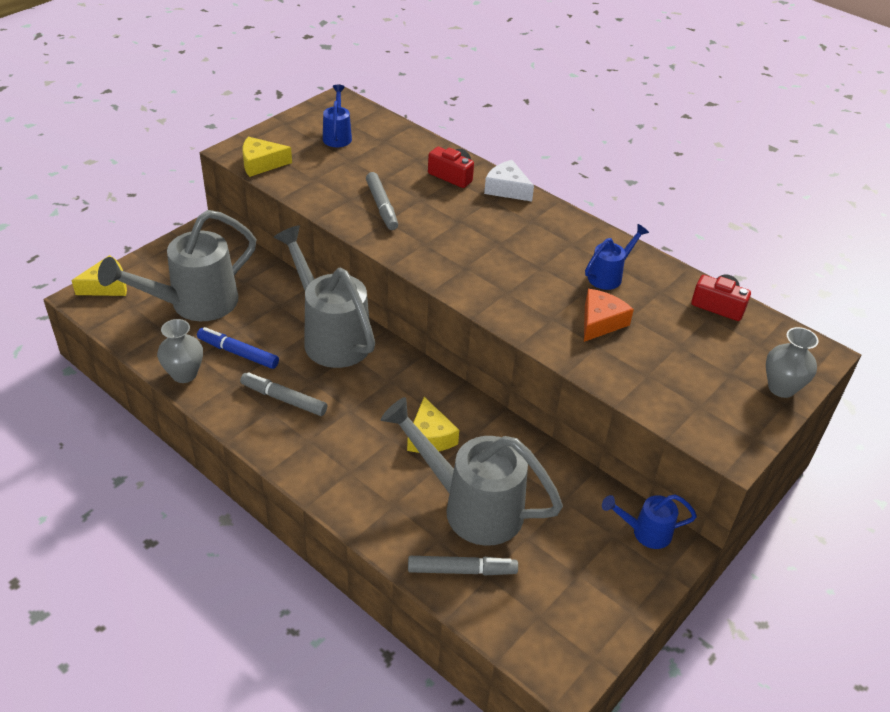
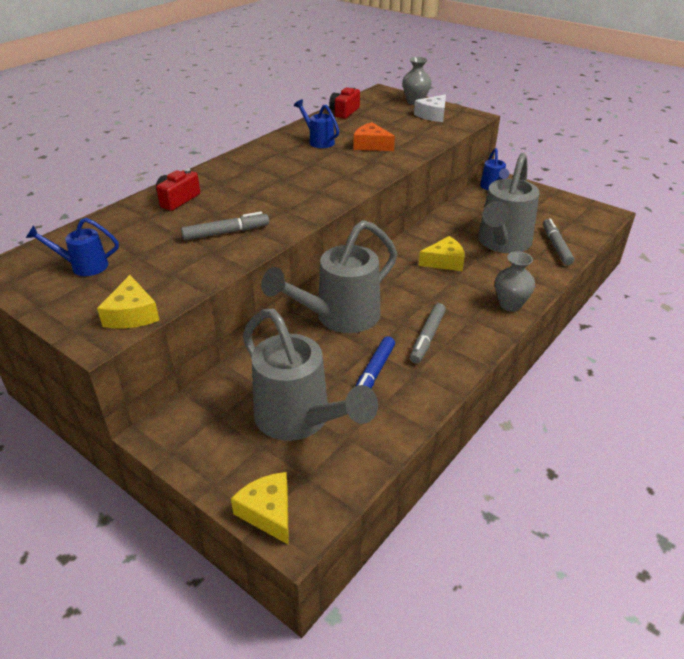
camera: 90 degrees left, 5 degrees down
(184, 374) = (412, 409): grey vase -> grey vase (510, 305)
(507, 189) = (202, 176): white cheese -> white cheese (433, 115)

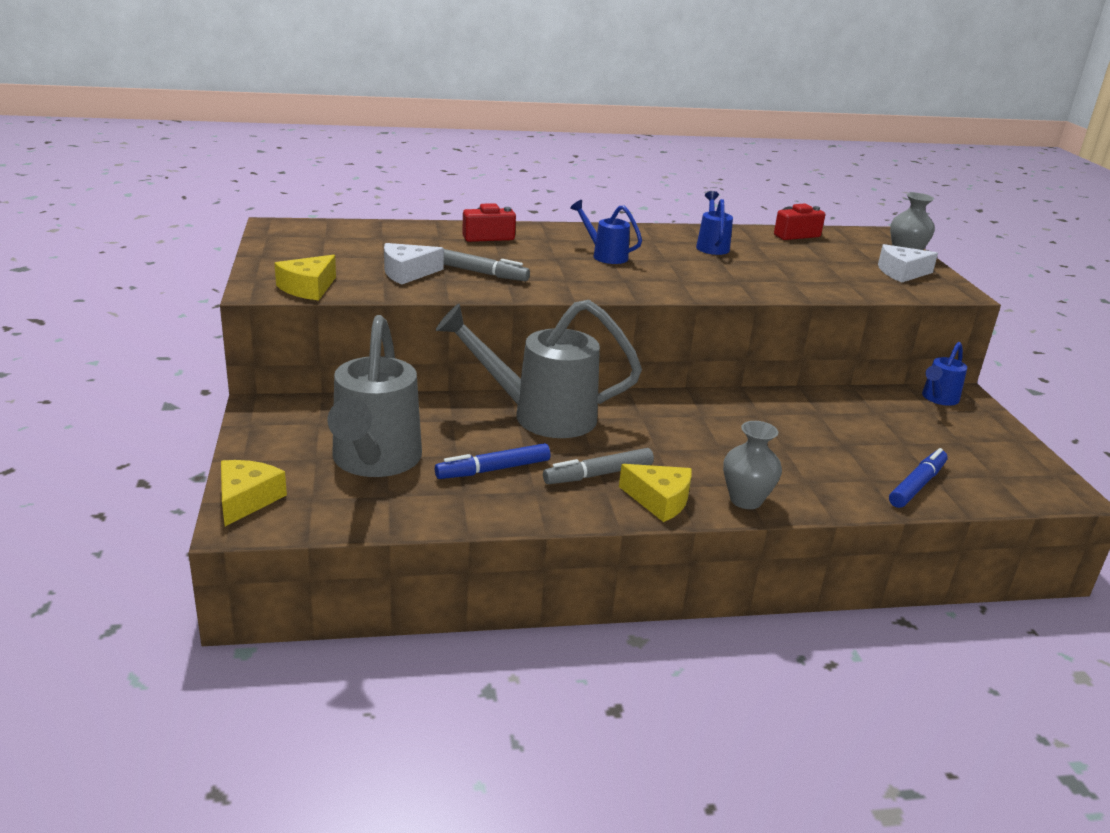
camera: 40 degrees right, 10 degrees down
(83, 266) = (333, 247): blue watering can -> blue watering can (605, 255)
(178, 260) = (407, 273): none -> white cheese
(371, 145) = (764, 269): orange cheese -> none
(444, 261) = (738, 430): yellow cheese -> yellow cheese (659, 500)
(501, 244) = (843, 449): grey watering can -> none
(556, 246) = (917, 485): grey marker -> blue marker

